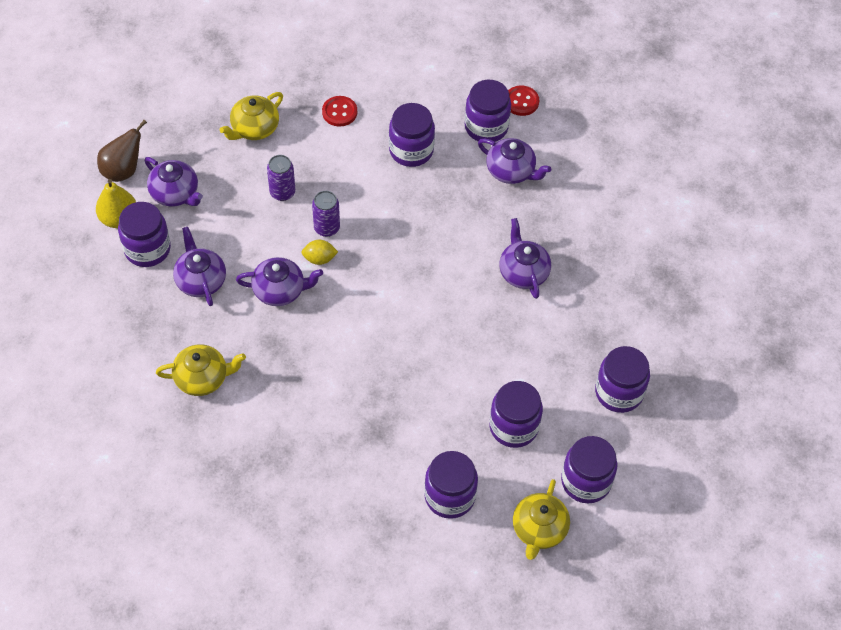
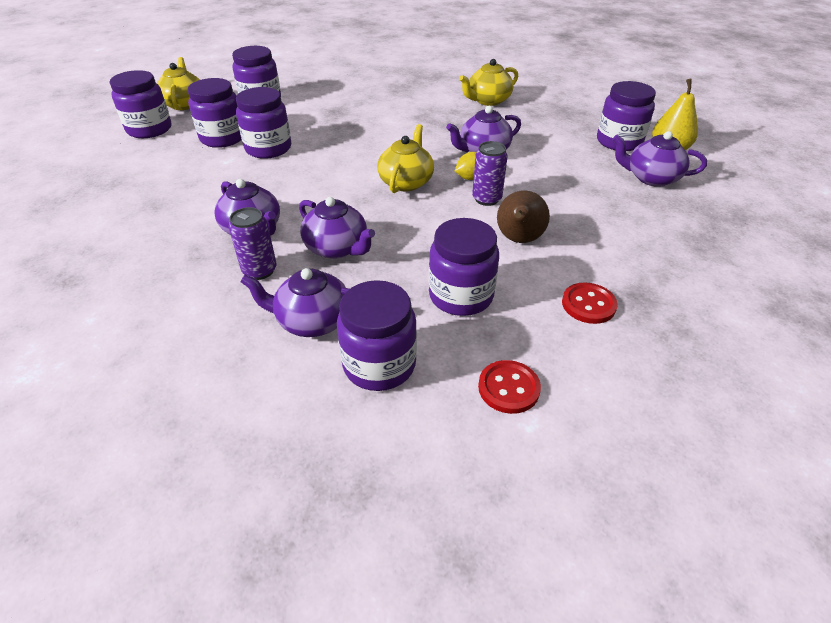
camera: 155 degrees right, 15 degrees down
(123, 170) = (718, 178): brown pear -> brown pear (518, 240)
(201, 280) = (553, 139): purple teapot -> purple teapot (337, 248)
(254, 128) = (658, 251): yellow teapot -> yellow teapot (406, 182)
(282, 192) = (559, 210): purple can -> purple can (259, 270)
(521, 102) = (343, 429): red button -> red button (508, 388)
(619, 392) = (123, 178): purple jar -> purple jar (268, 148)

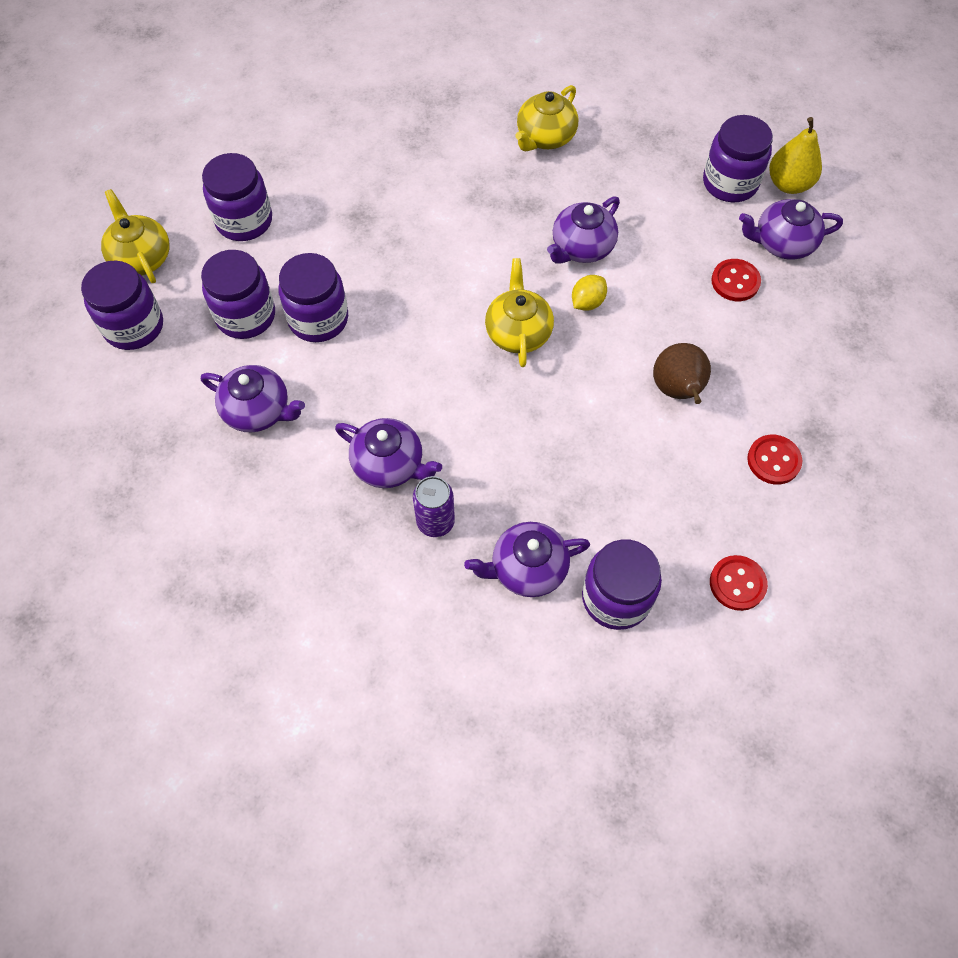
camera: 20 degrees left, 20 degrees up
(337, 248) = (497, 463): purple teapot -> purple teapot (258, 411)
(461, 296) = (652, 489): purple jar -> none
(486, 199) = (620, 334): purple can -> none
(600, 190) = (735, 281): none -> red button

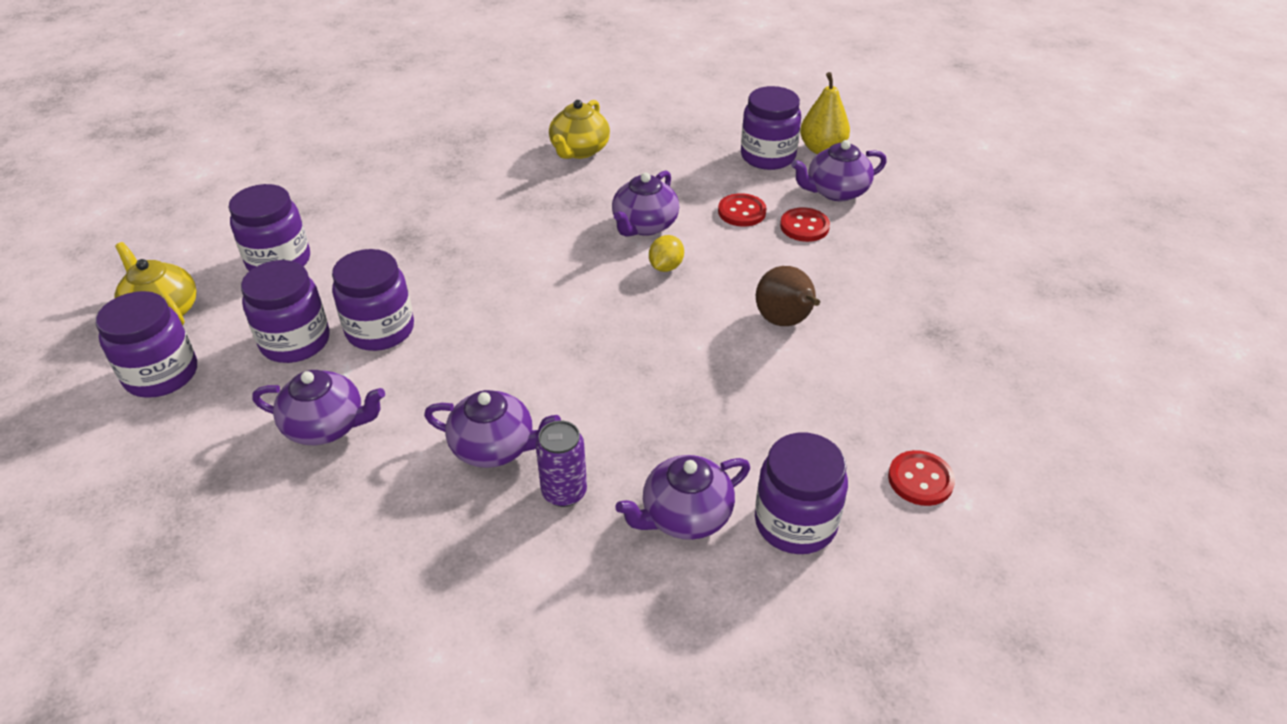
camera: 15 degrees left, 20 degrees down
(518, 332) = (603, 303): yellow teapot -> none
(773, 460) = (907, 362): red button -> red button (741, 212)

